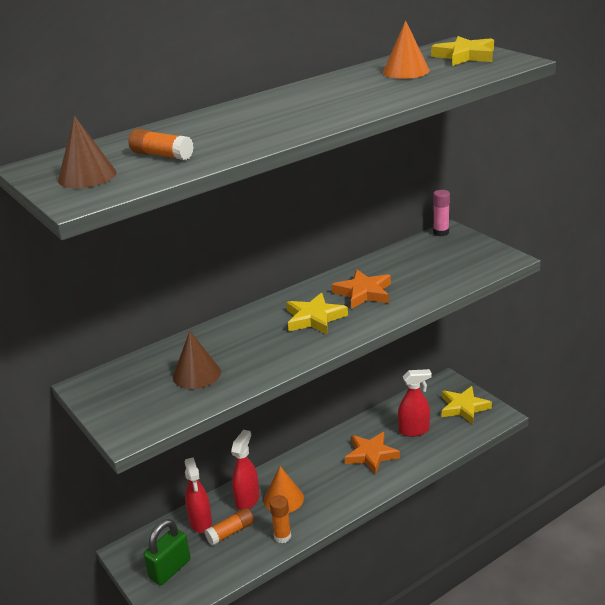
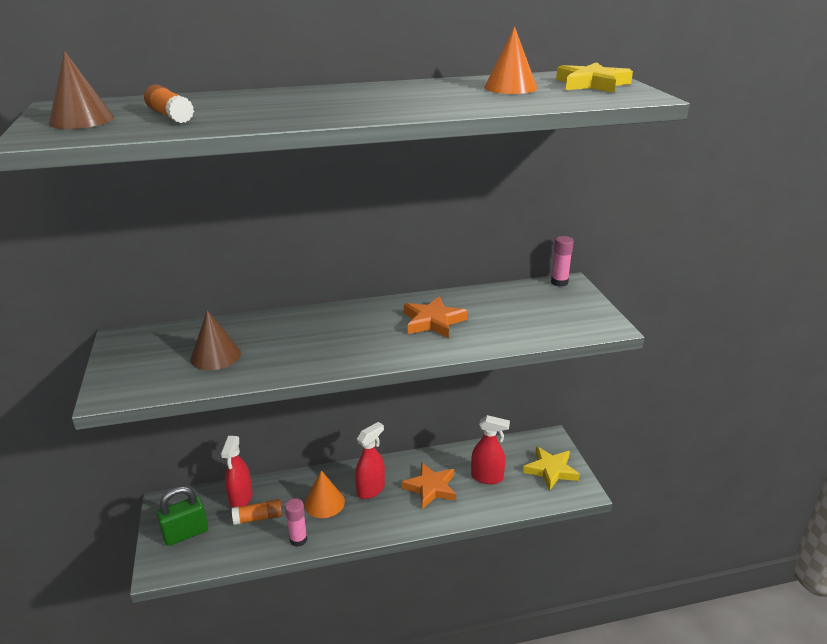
camera: 20 degrees right, 0 degrees up
(247, 500) = (293, 492): red spray bottle -> red spray bottle (371, 490)
(282, 536) = (298, 539): orange glue stick -> pink glue stick
(314, 318) = (366, 333): yellow star -> none

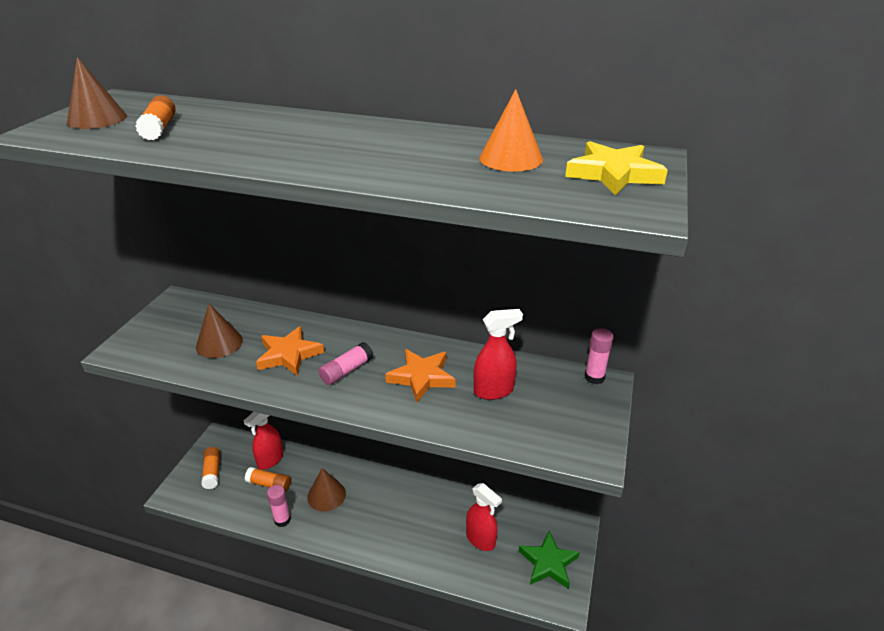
camera: 30 degrees right, 5 degrees up
(186, 533) = (212, 472): green padlock -> orange glue stick
(324, 502) = (326, 495): orange cone -> brown cone
(364, 337) = (346, 371): none -> pink glue stick
(371, 490) = (371, 501): red spray bottle -> red spray bottle (494, 391)
(430, 488) = (422, 525): orange star -> orange star (289, 354)
(551, 470) = (548, 563): yellow star -> green star

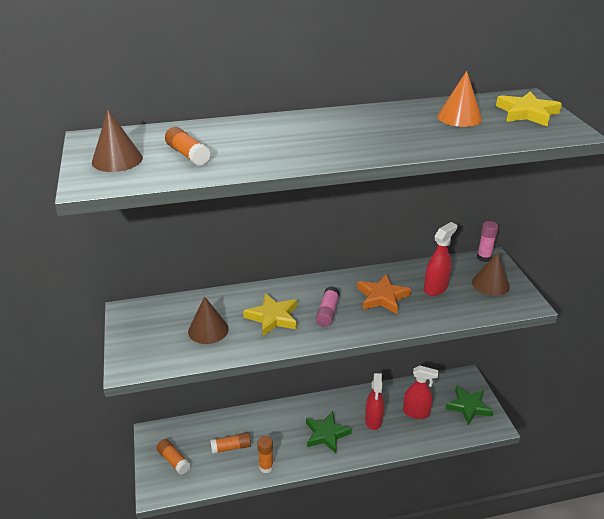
camera: 30 degrees left, 0 degrees up
(270, 460) = (214, 430): red spray bottle -> red spray bottle (373, 420)
(282, 520) = (266, 467): pink glue stick -> orange glue stick
(289, 354) = (273, 317): orange star -> yellow star
(326, 495) = (284, 434): brown cone -> brown cone (490, 284)
(366, 516) = (326, 434): none -> green star

